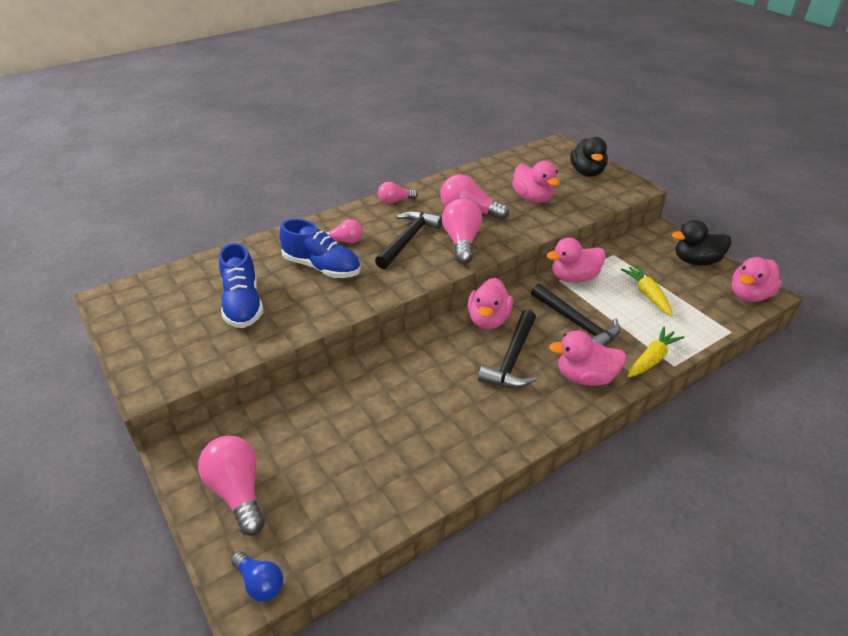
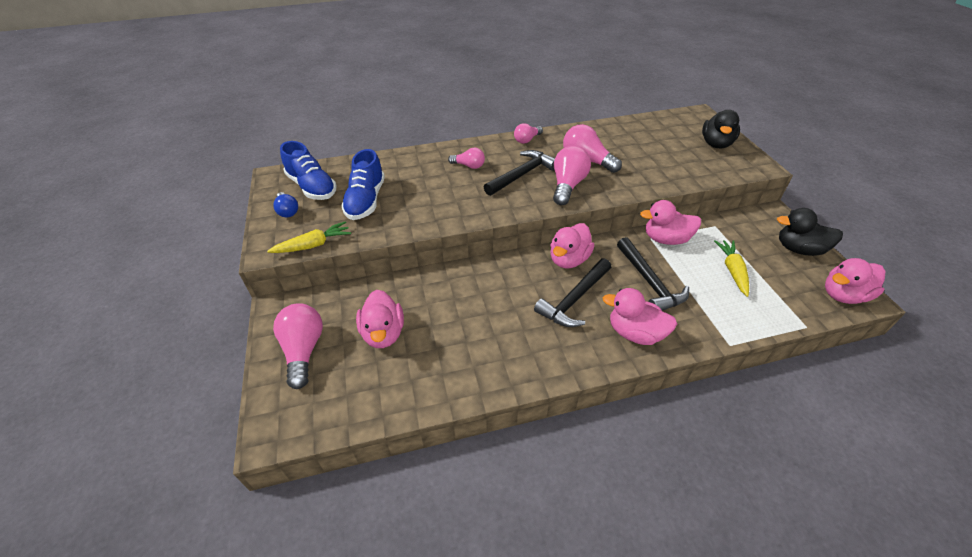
camera: 20 degrees right, 5 degrees up
(260, 583) = (285, 429): blue light bulb -> blue light bulb (287, 211)
(322, 267) = (440, 184): blue shoe -> blue shoe (312, 187)
(395, 201) = (527, 140): pink light bulb -> pink light bulb turned 45 degrees counterclockwise
(533, 198) = (652, 158): pink duck -> pink duck (383, 333)
(652, 359) = (709, 333): yellow carrot -> yellow carrot (313, 245)

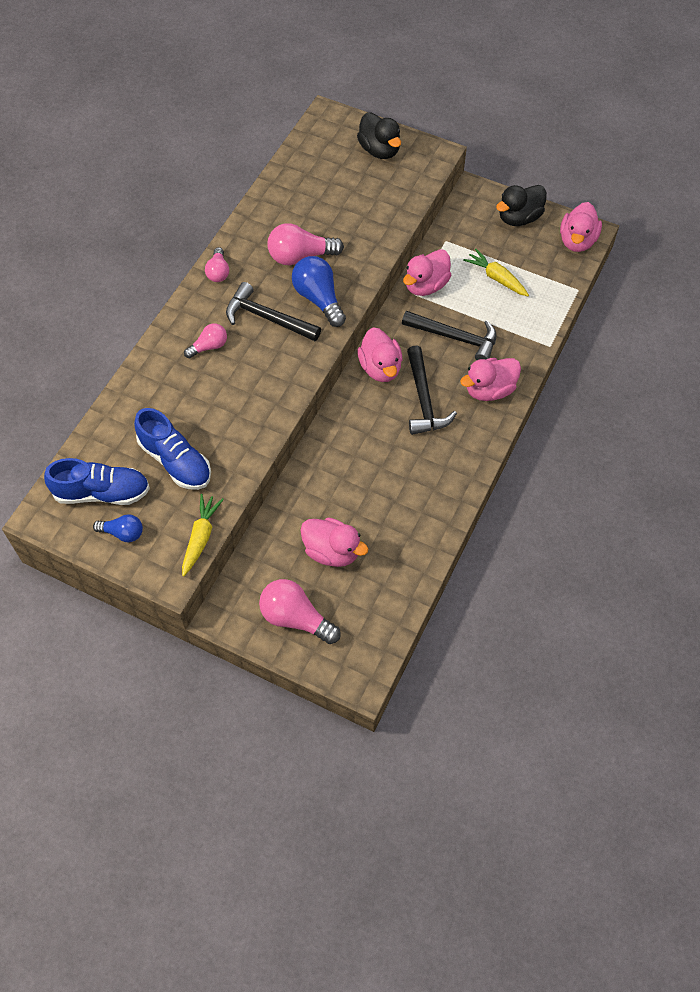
camera: 50 degrees left, 15 degrees up
(522, 175) = (267, 318): black hammer -> black hammer turned 60 degrees counterclockwise
(567, 185) = (319, 299): pink light bulb -> blue light bulb

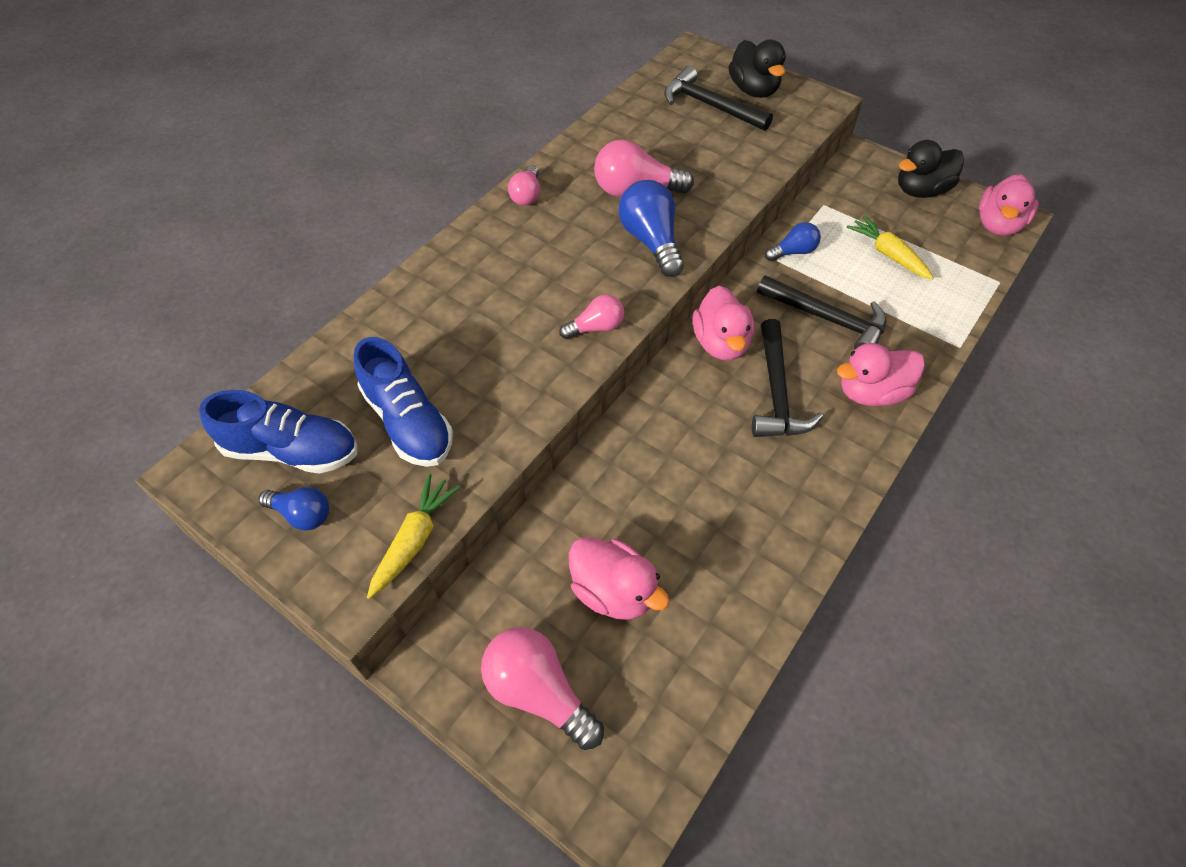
camera: 10 degrees right, 5 degrees down
(209, 346) = (493, 280): pink light bulb -> pink light bulb (596, 327)
(267, 318) = (578, 255): black hammer -> black hammer (710, 106)
(426, 285) = (793, 252): pink duck -> blue light bulb

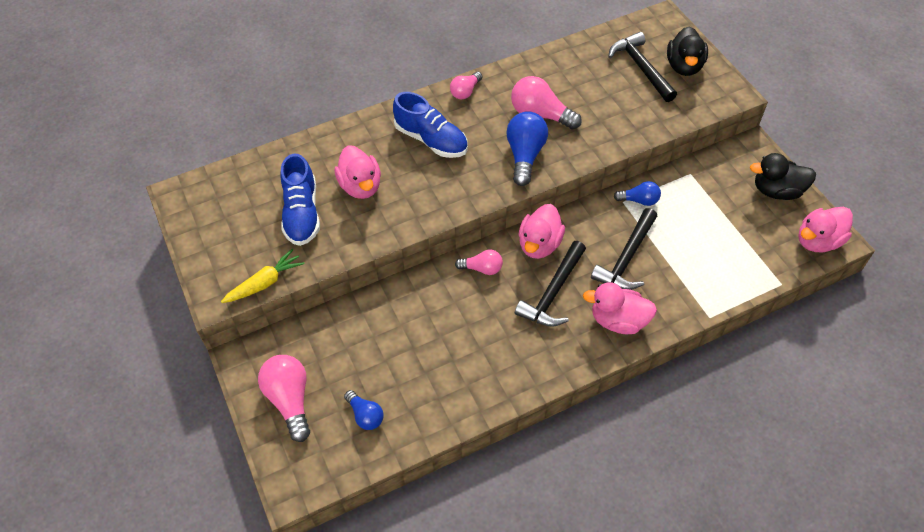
camera: 30 degrees right, 0 degrees up
(292, 450) = (231, 203): blue shoe -> blue shoe (431, 140)
(302, 514) = (216, 242): blue light bulb -> blue light bulb (365, 415)
(596, 327) = (449, 200): pink light bulb -> pink light bulb (482, 268)
(613, 591) = (366, 366): pink duck -> pink duck (361, 186)
(827, 319) = (627, 258): black hammer -> black hammer turned 60 degrees clockwise
(888, 254) = (710, 229): yellow carrot -> none

